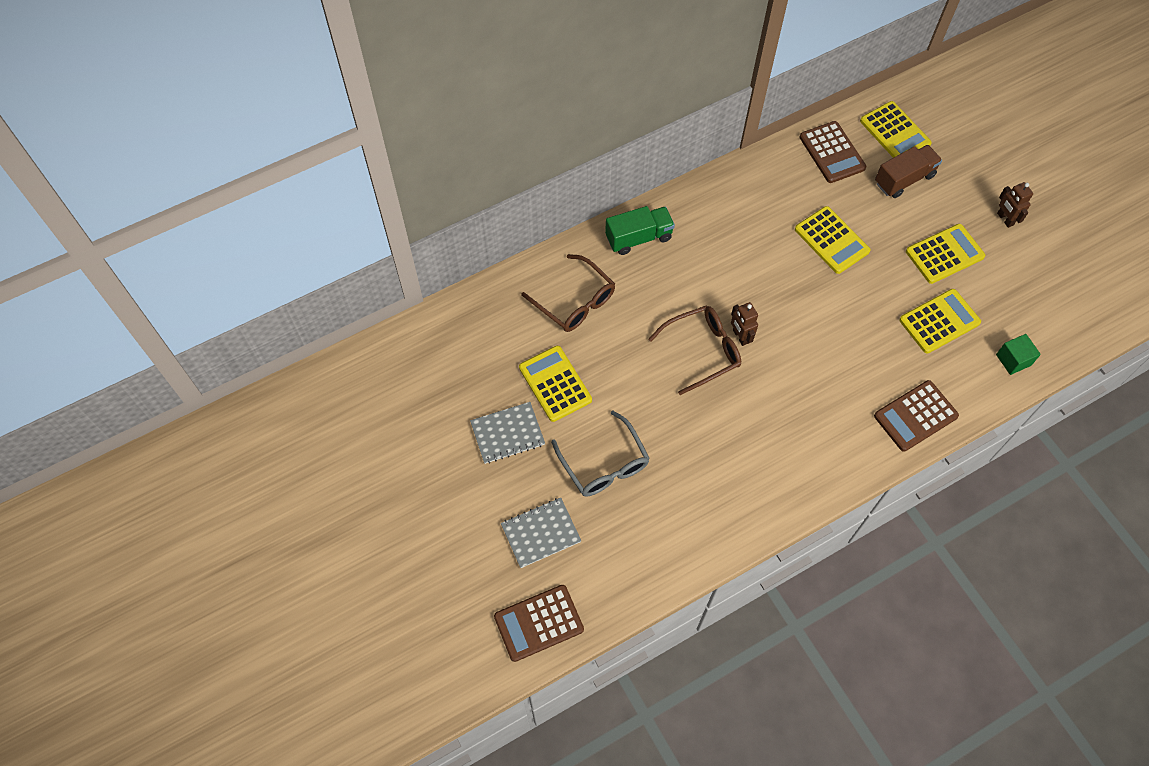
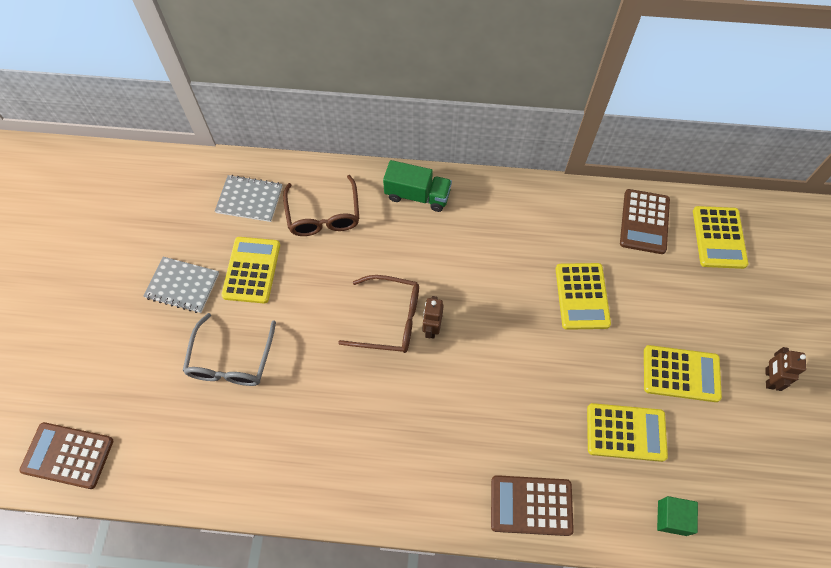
camera: 35 degrees right, 0 degrees up
(541, 533) = (135, 383): grey notebook -> grey notebook (249, 199)
(904, 179) = (695, 283): brown truck -> none

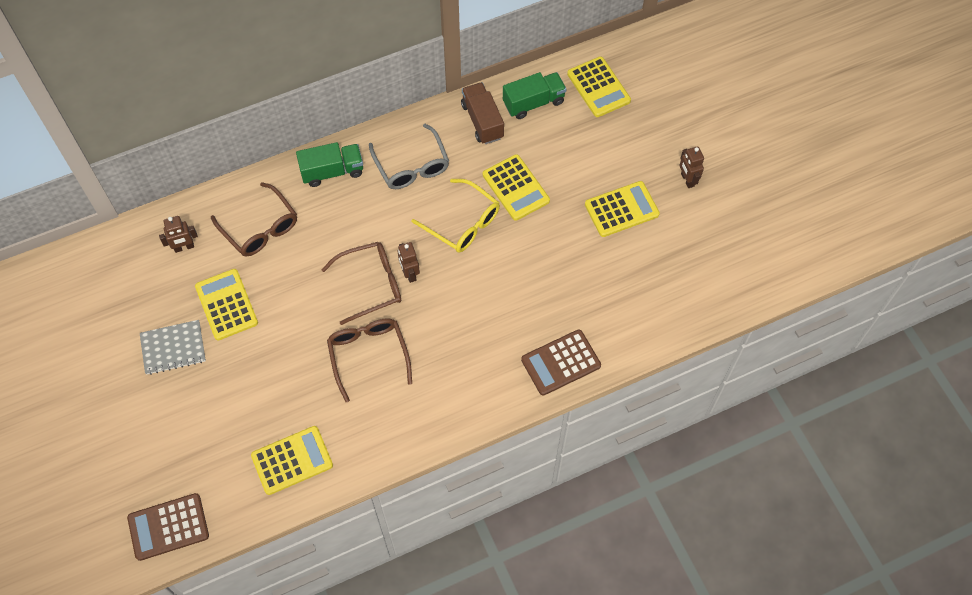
camera: 30 degrees left, 0 degrees up
(231, 360) = (257, 383): grey glasses -> grey glasses (411, 165)
(249, 199) = (184, 247): grey notebook -> brown robot
(346, 389) = (368, 356): none -> brown glasses
(510, 304) = (462, 223): none -> yellow glasses
(584, 215) = (482, 121): none -> brown truck
(626, 432) = (603, 274): yellow calculator -> yellow calculator (292, 460)
(644, 222) = (533, 103): brown calculator -> green truck
(672, 518) = (666, 316): green cube -> none

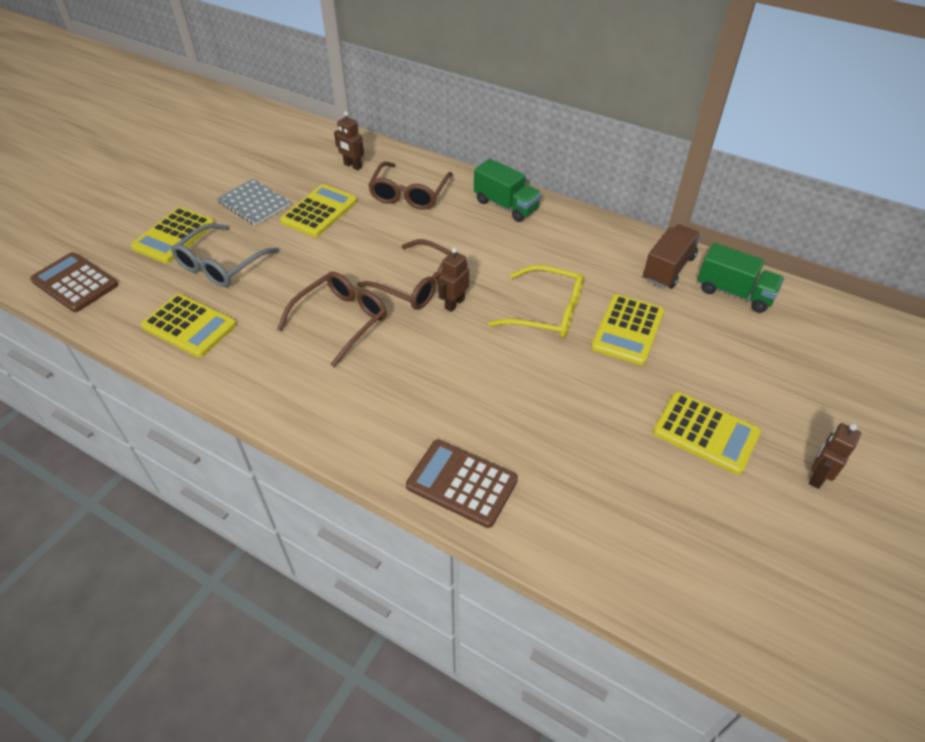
camera: 55 degrees right, 15 degrees down
(411, 165) = (567, 247): grey glasses -> grey glasses (221, 264)
(462, 223) = (546, 311): yellow glasses -> yellow glasses turned 75 degrees counterclockwise
(598, 87) = (817, 332): yellow calculator -> yellow calculator (174, 236)

